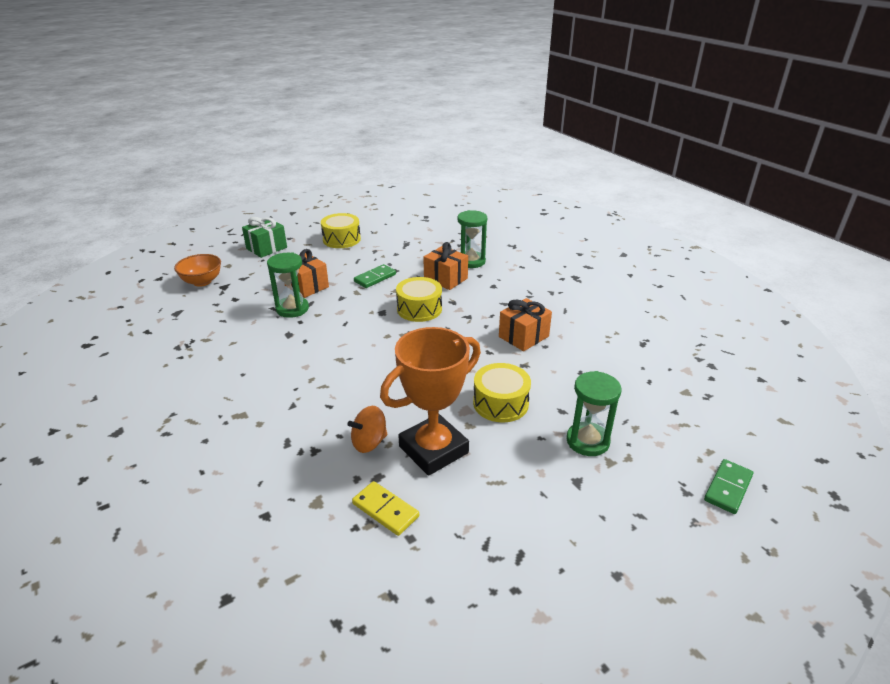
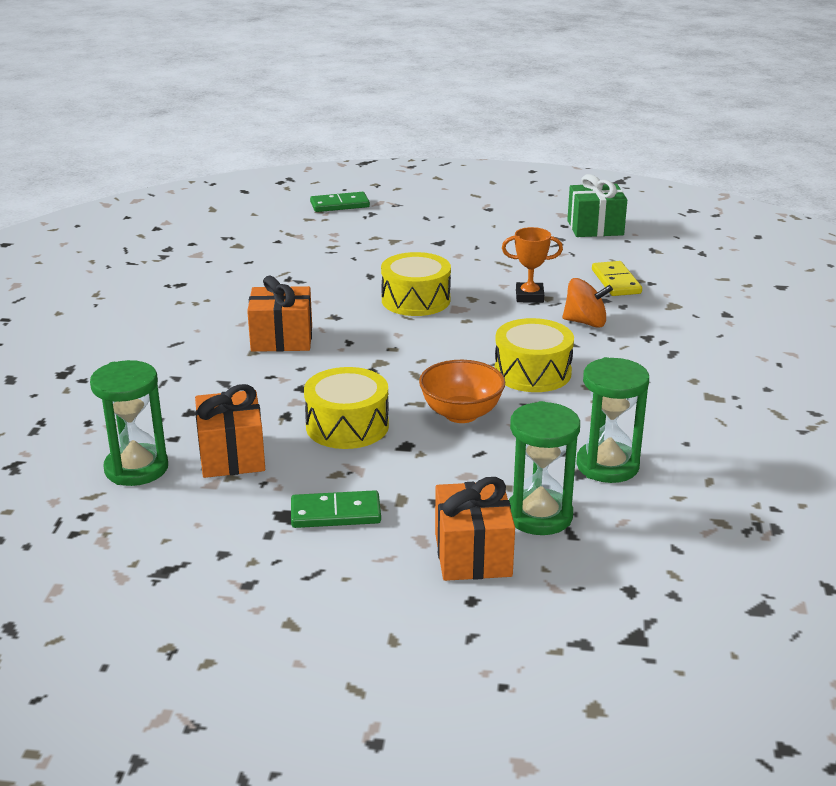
camera: 140 degrees left, 5 degrees down
(202, 282) = (679, 677): orange bowl -> orange bowl (461, 414)
(266, 248) = (462, 728): green gift -> green gift (595, 228)
(341, 239) = (267, 661): yellow drum -> yellow drum (532, 372)
(433, 449) = (529, 296): orange trophy -> orange trophy, size x0.47
(587, 441) = (387, 254): green hourglass -> green hourglass (607, 465)

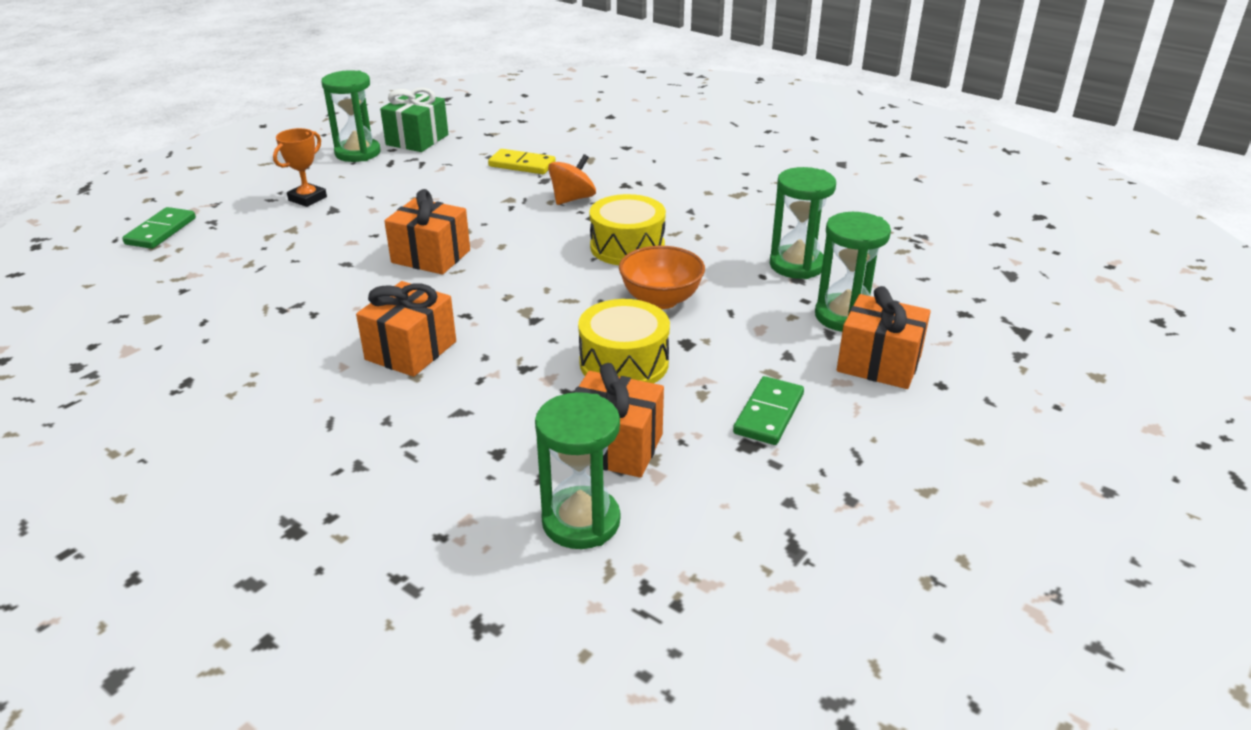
camera: 60 degrees left, 5 degrees up
(416, 300) = (431, 256): yellow drum -> orange gift
(529, 296) = (497, 205): orange trophy -> orange trophy (307, 199)
(538, 216) = (358, 153): none -> green hourglass

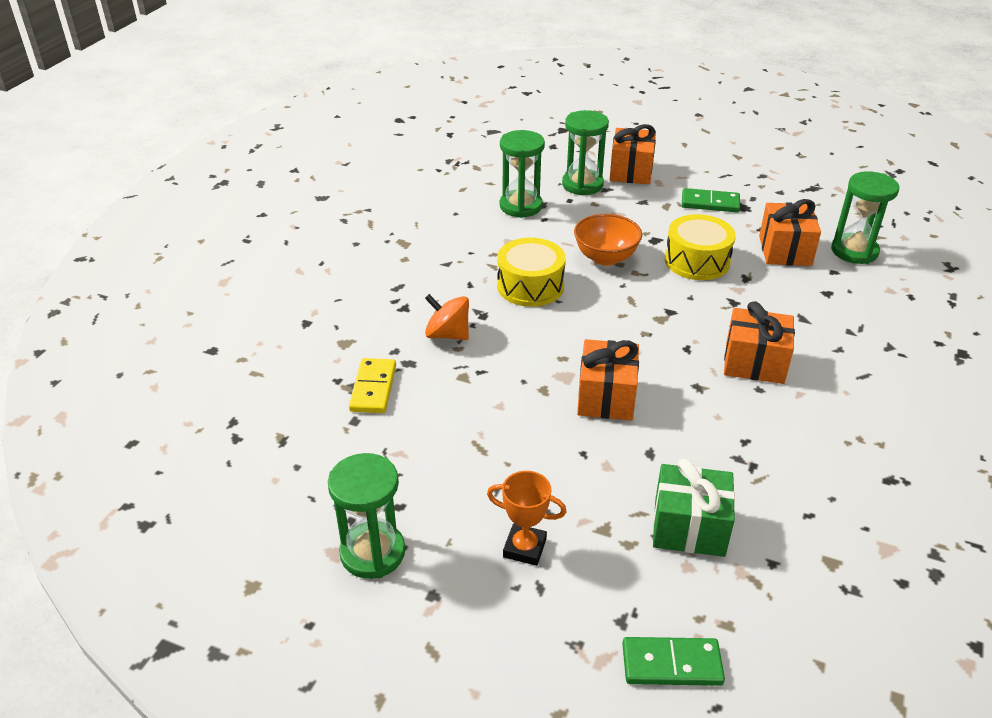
camera: 105 degrees left, 5 degrees up
(417, 140) = (315, 505): green gift -> green gift (689, 528)

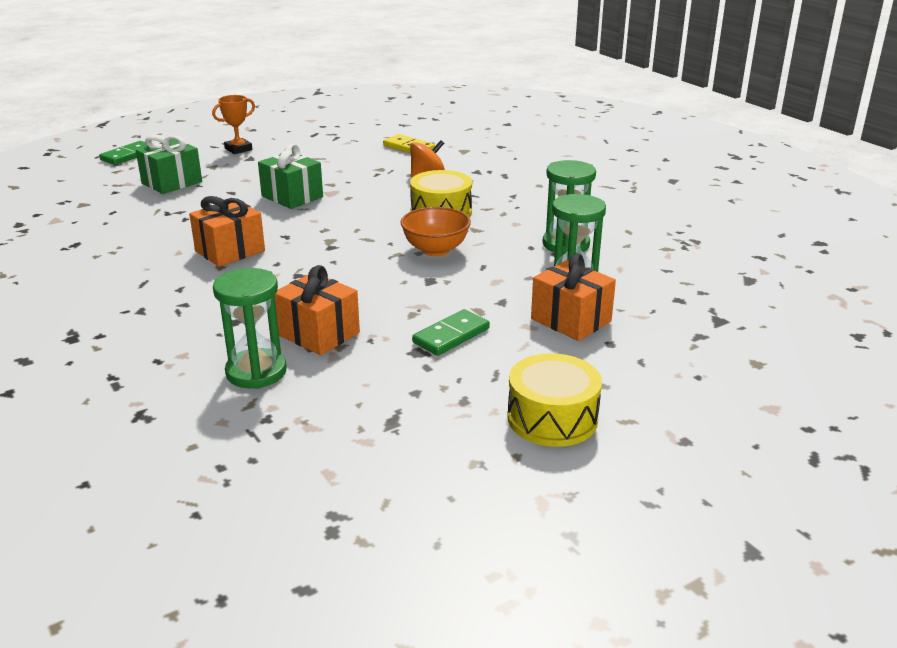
camera: 125 degrees right, 10 degrees down
(372, 553) = (296, 125): green hourglass -> none
(606, 397) = (292, 196): orange gift -> green gift
(697, 261) = (371, 284): yellow drum -> yellow drum (552, 418)

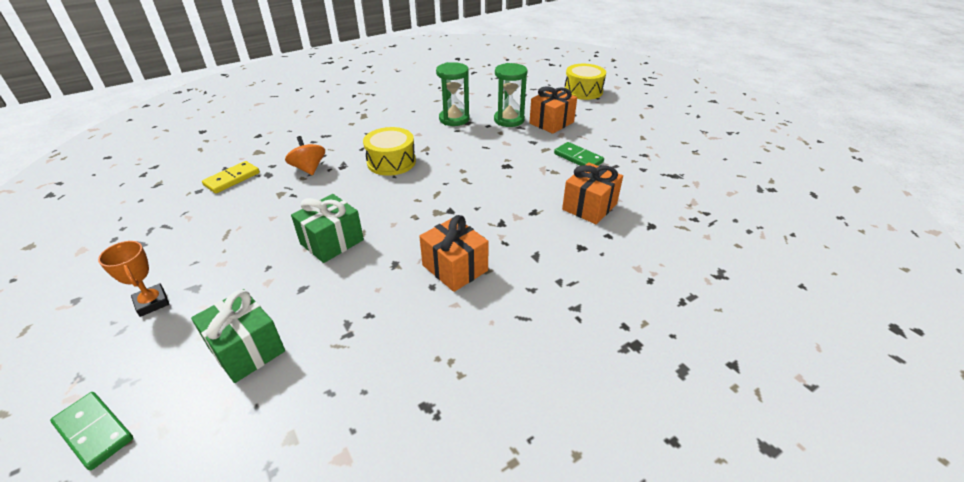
camera: 90 degrees left, 10 degrees up
(256, 372) = (646, 228): green hourglass -> none
(435, 250) = (459, 164): orange bowl -> none
(552, 418) = (648, 132): yellow drum -> yellow drum (583, 91)

